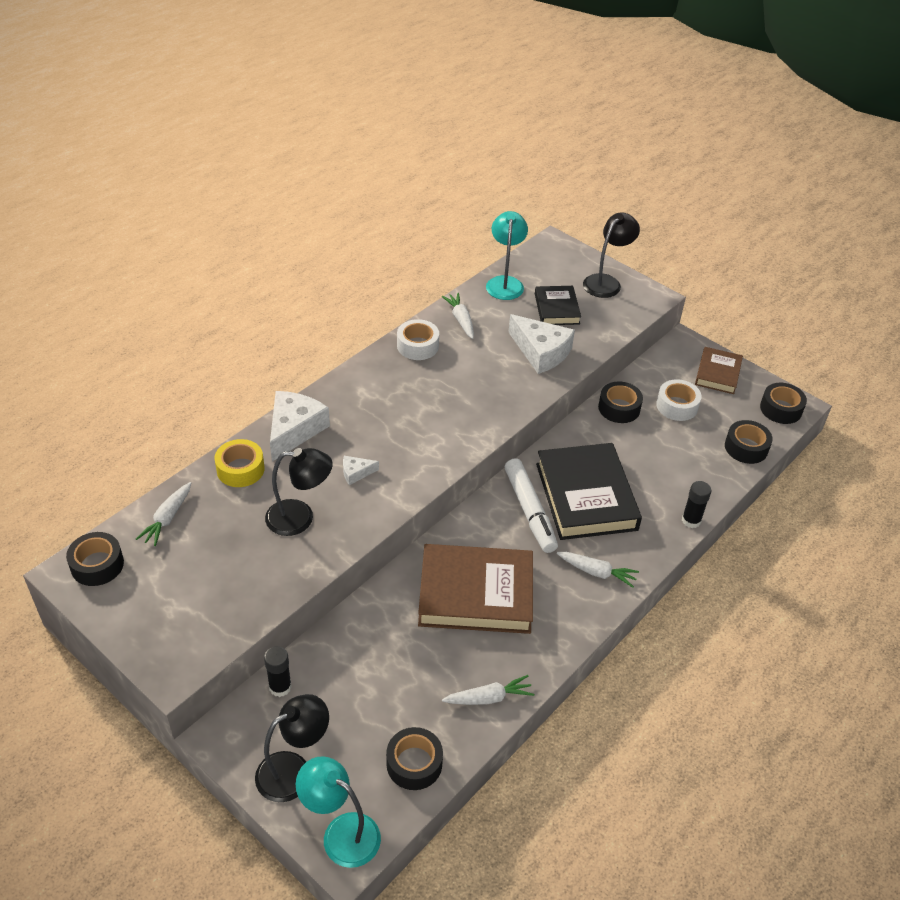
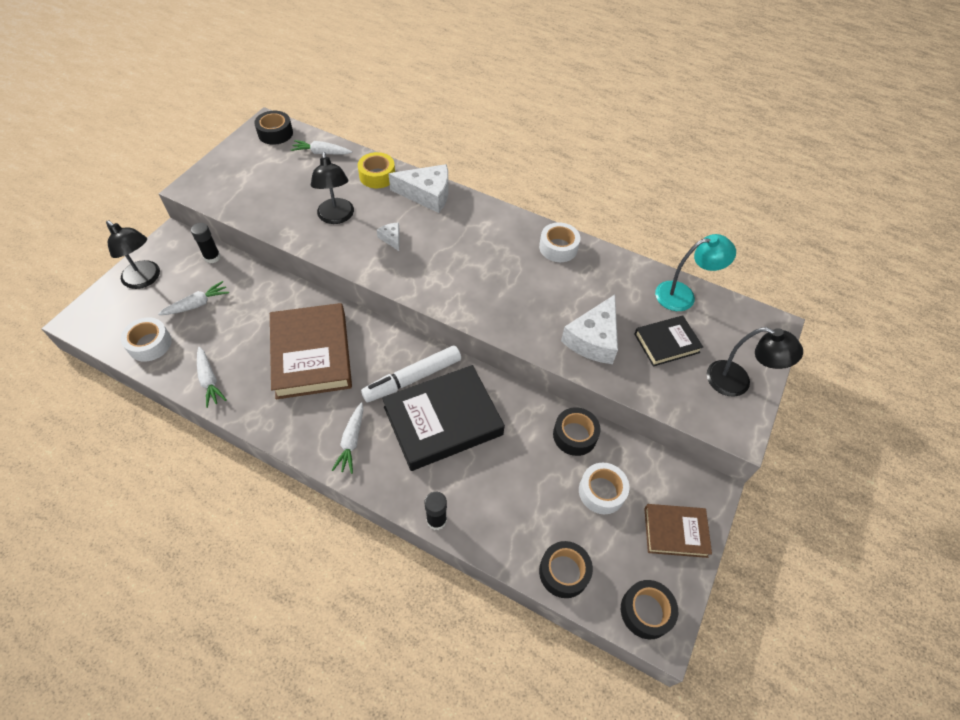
camera: 75 degrees right, 10 degrees up
(341, 833) = (96, 314): turquoise lamp -> none
(414, 763) = (150, 344): black tape -> white tape
(460, 319) = (609, 271): white carrot -> white carrot (197, 304)

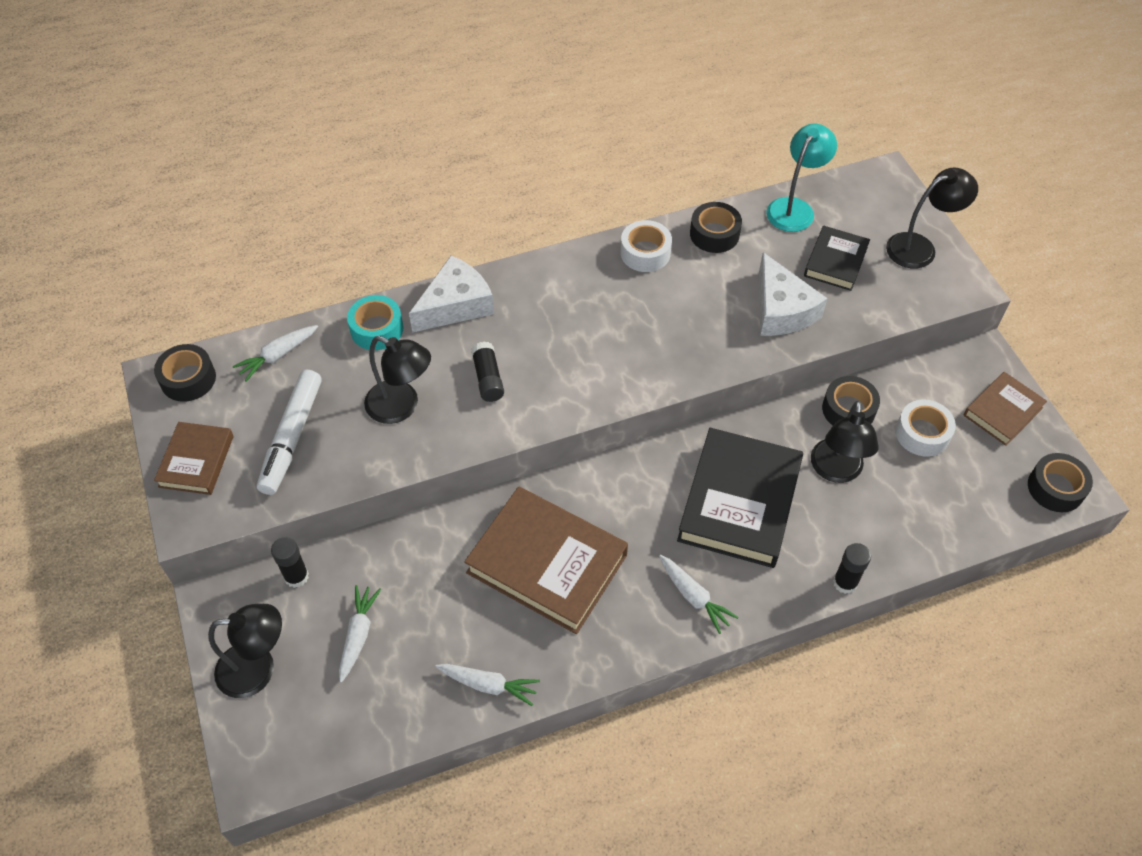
camera: 45 degrees left, 0 degrees up
(150, 344) = (372, 719): white tape -> none
(229, 167) = (196, 461): none -> brown book
(377, 176) = (377, 329): yellow tape -> turquoise tape
(391, 238) = (488, 378): white cheese -> black glue stick
(413, 378) = (665, 492): white marker -> white marker (292, 436)
(519, 459) = (836, 471): none -> black lamp
(564, 572) = (975, 520): black tape -> black tape (714, 234)

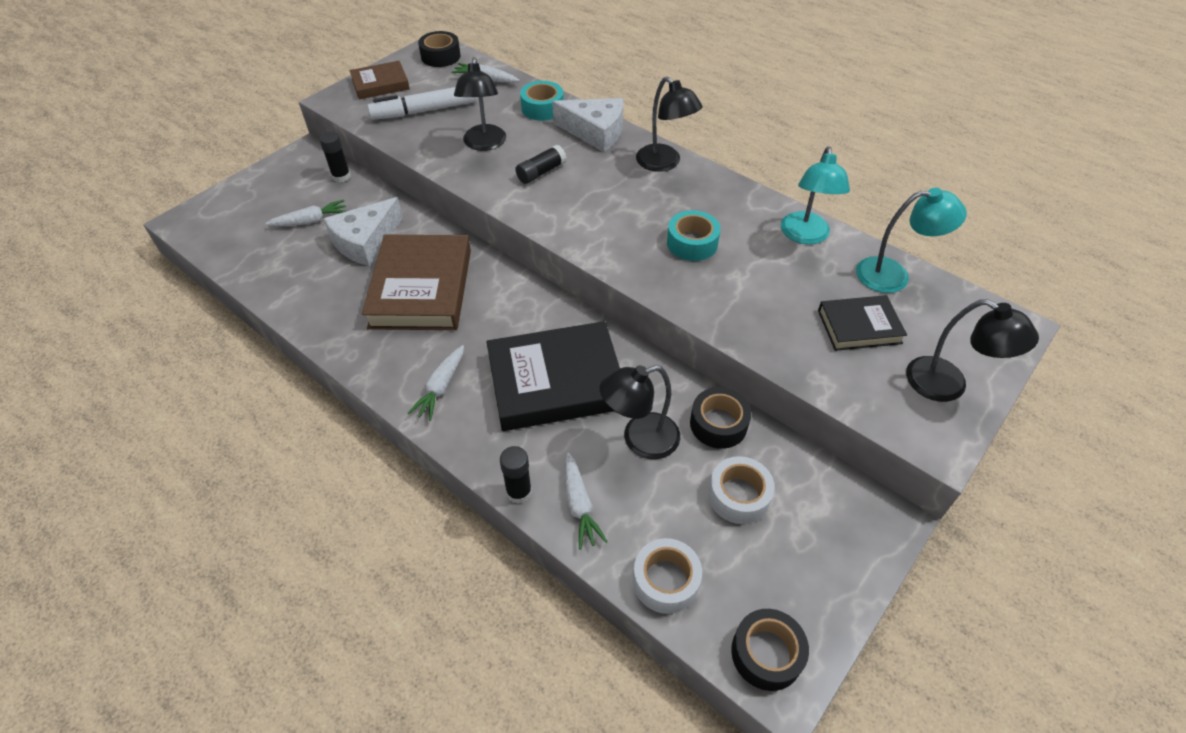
camera: 60 degrees right, 5 degrees down
(258, 669) = (264, 190): black lamp -> black lamp (664, 163)
(489, 685) = (300, 299): white carrot -> white carrot (579, 505)
(645, 253) = (741, 204): white tape -> white tape (665, 581)
(672, 314) = (692, 243): none -> turquoise tape
(714, 234) = (805, 236): black tape -> turquoise lamp
(781, 310) = (762, 309): white cheese -> white cheese (366, 242)
(1003, 411) = (829, 562): brown book -> none

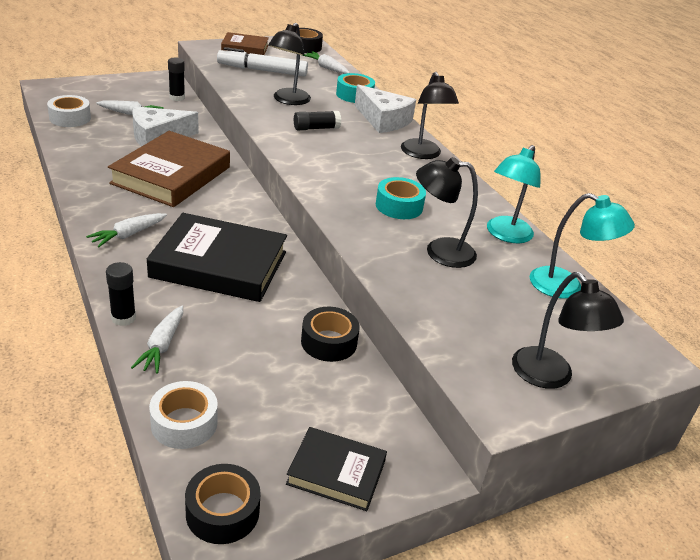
camera: 20 degrees right, 15 degrees down
(640, 440) = (252, 325): black lamp -> black lamp (439, 252)
(738, 496) = (301, 395): white tape -> white tape (70, 118)
(859, 327) = (499, 307): black book -> black book (336, 472)

